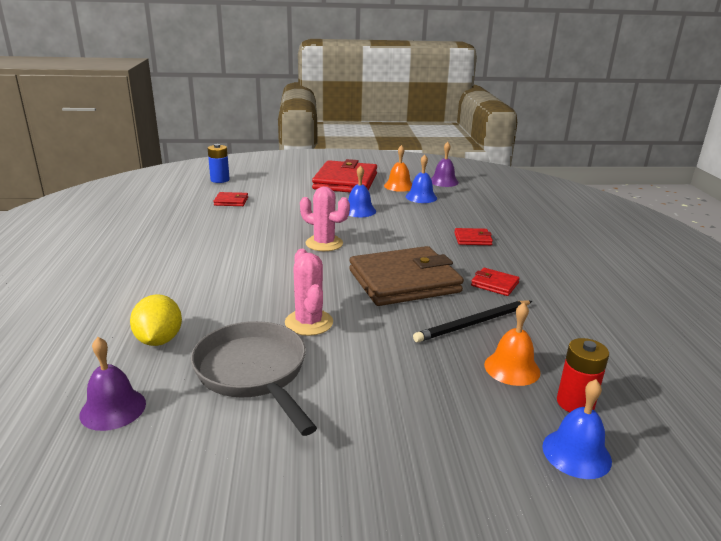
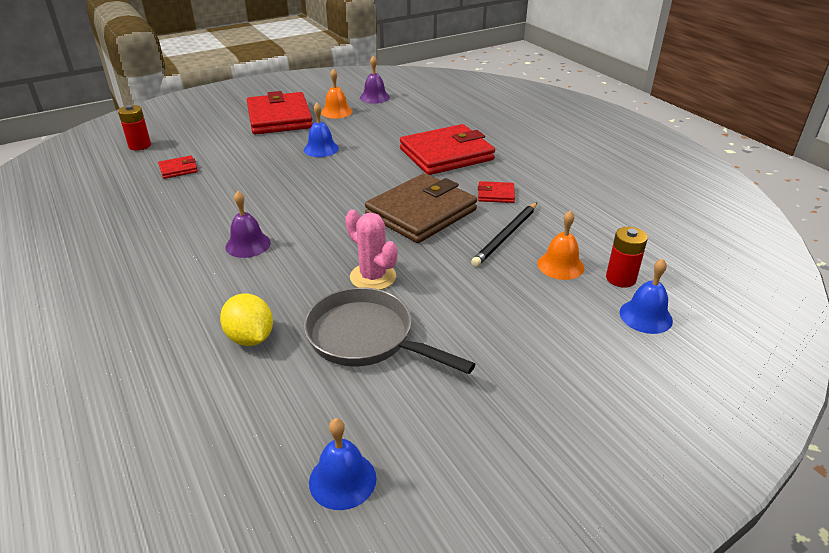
camera: 25 degrees left, 10 degrees up
(113, 409) = (271, 414): purple bell -> purple bell (248, 244)
(220, 180) = (140, 146): blue battery -> red battery
(324, 243) = (318, 193): pink cactus -> none
(421, 197) = (367, 120): blue bell -> blue bell (342, 480)
(472, 239) = (446, 154): red wallet -> red wallet, size x2.34

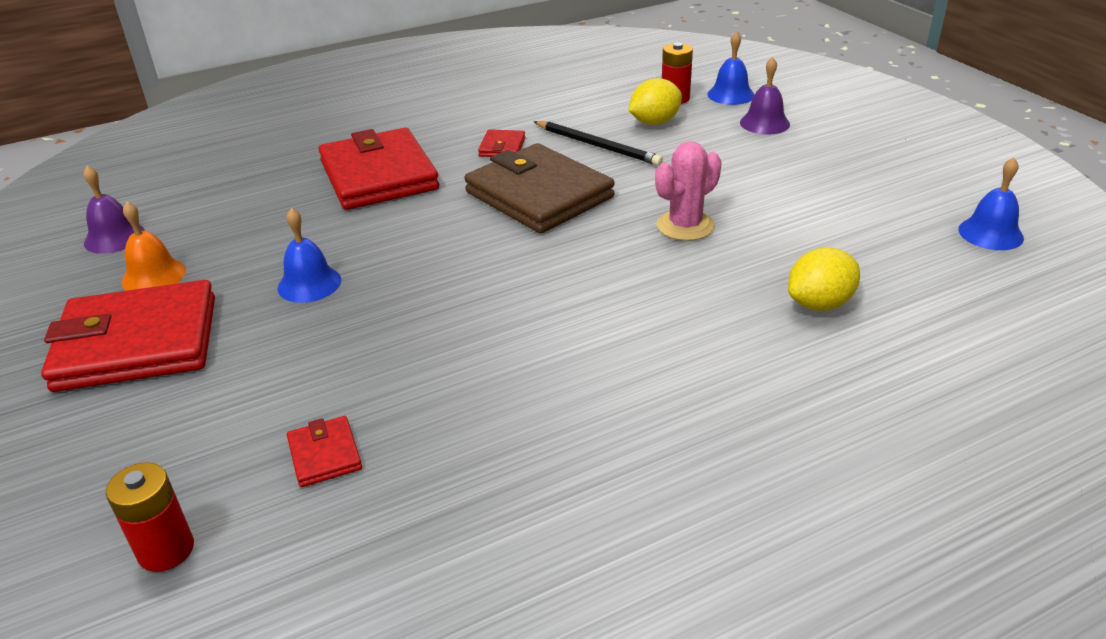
camera: 85 degrees left, 0 degrees up
(248, 244) = (612, 330): purple bell -> purple bell (764, 123)
(366, 338) = (798, 227): grey pan -> none
(560, 265) = (654, 122): orange bell -> yellow lemon

